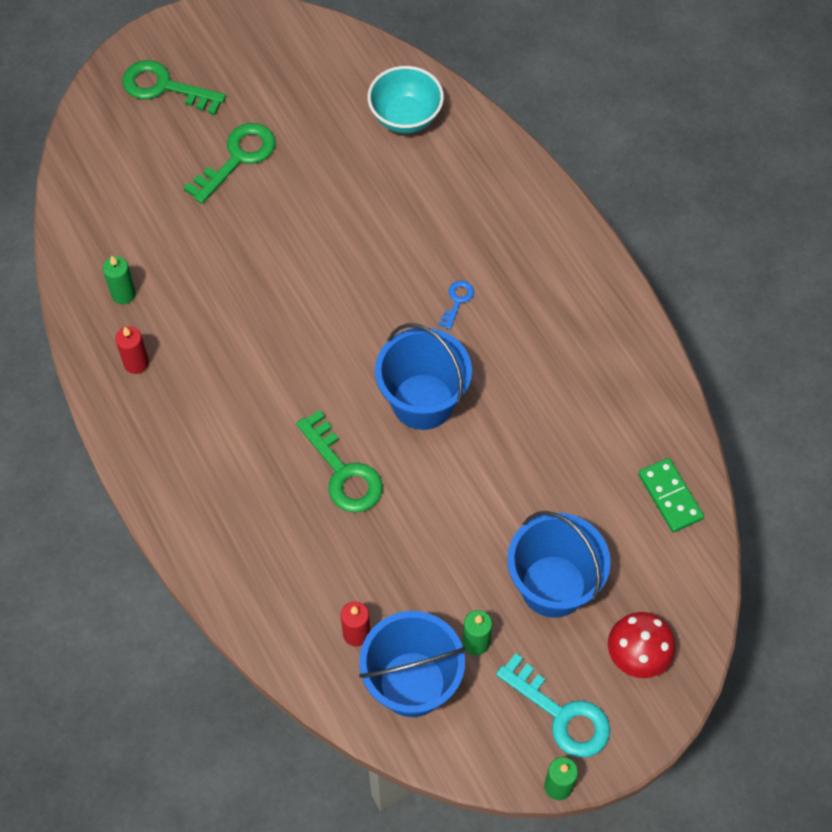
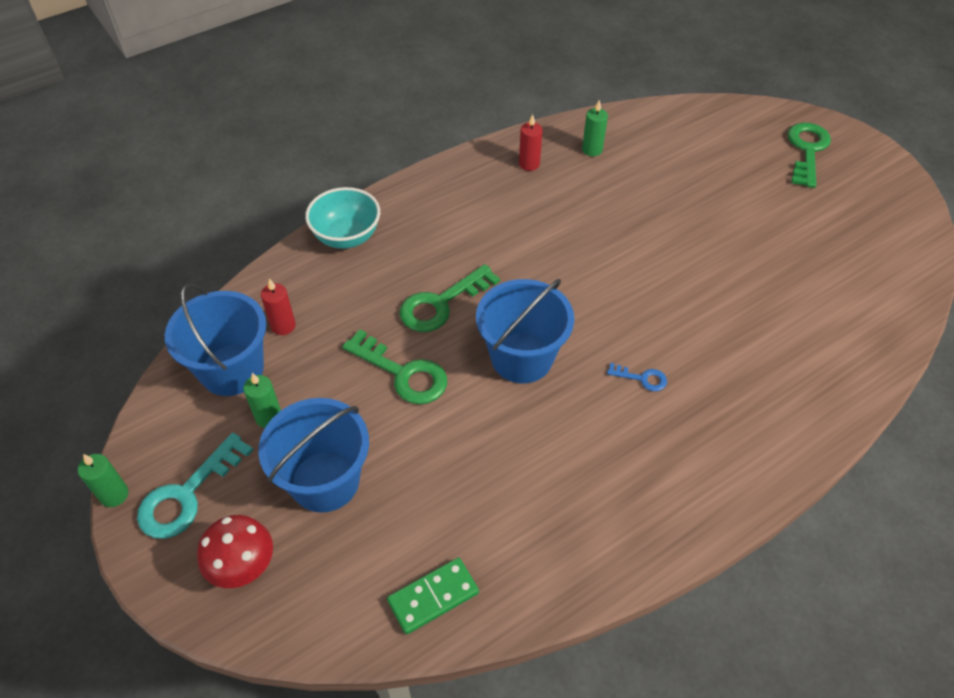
camera: 85 degrees right, 10 degrees down
(237, 158) = (751, 203): green key -> green key (403, 373)
(405, 117) = (850, 320): turquoise bowl -> turquoise bowl (347, 237)

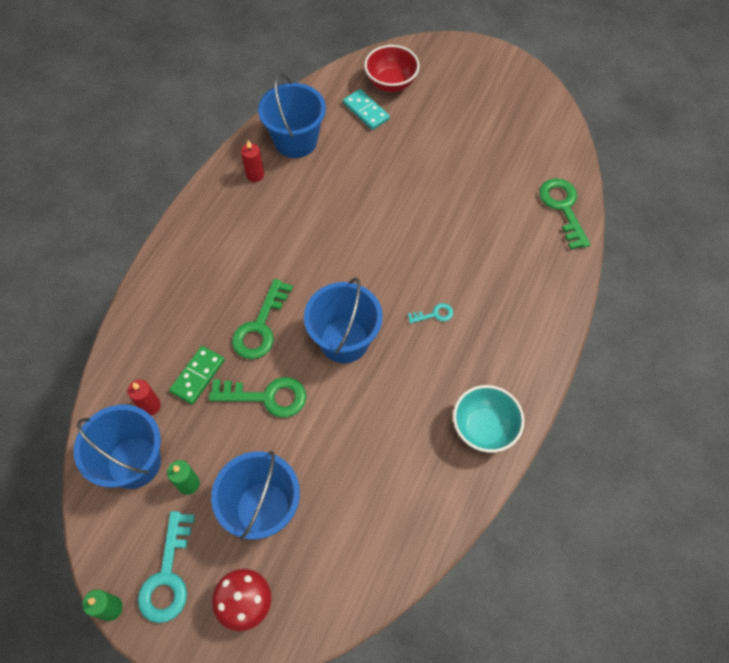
camera: 30 degrees left, 10 degrees up
(347, 237) = (151, 306): turquoise bowl -> turquoise bowl (484, 428)
(433, 597) = (389, 547): green domino -> green domino (198, 376)
(592, 150) = (296, 141): green candle -> blue bucket
(642, 378) = (434, 314): blue key -> turquoise key
(687, 151) = (366, 111): none -> turquoise domino
(732, 135) = (391, 83): none -> red bowl
(807, 150) = (449, 74): green key -> green key (563, 208)

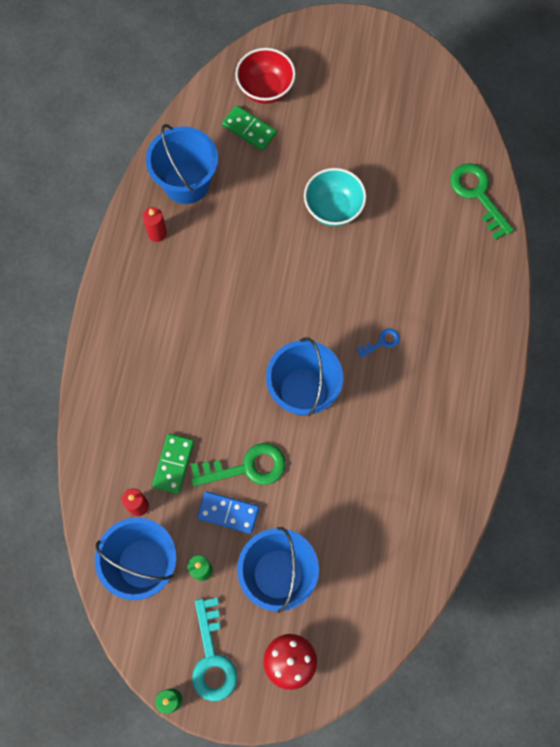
camera: 15 degrees left, 10 degrees up
(234, 435) = (228, 513): none -> blue domino
(260, 327) = (217, 398): green key -> none
(366, 111) = (249, 129): turquoise domino -> green domino
(434, 314) = (381, 342): turquoise key -> blue key
(484, 428) = (457, 445): turquoise bowl -> turquoise bowl (333, 208)

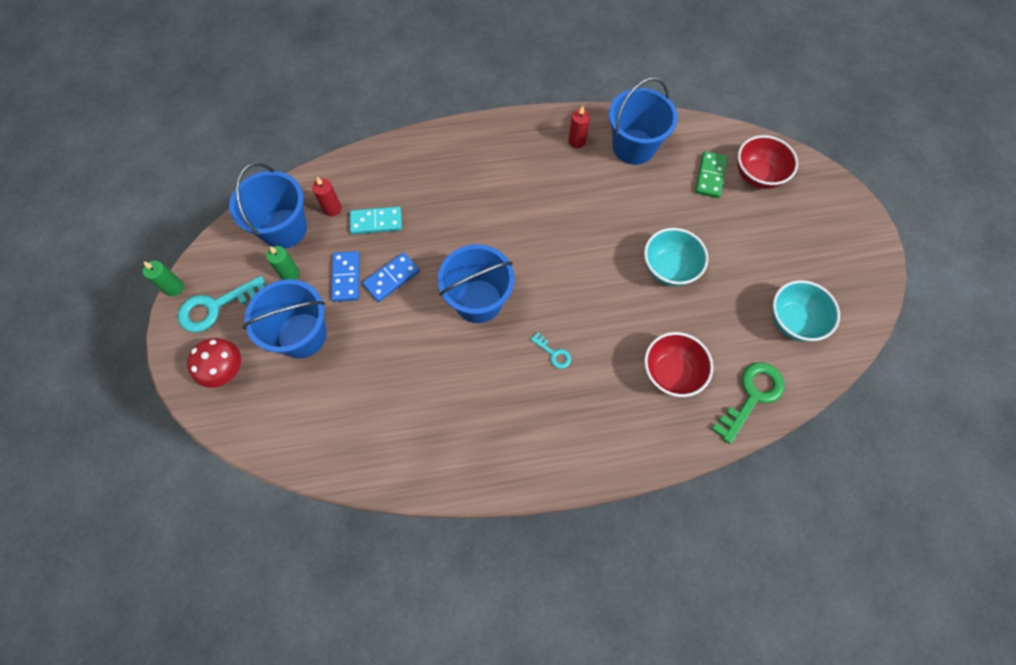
camera: 70 degrees right, 5 degrees down
(173, 464) = (376, 222): green domino -> turquoise domino
(246, 467) = (391, 278): green key -> blue domino
(381, 342) = (553, 353): blue key -> turquoise key
(422, 130) = (793, 321): none -> turquoise bowl
(435, 250) = (671, 373): none -> red bowl

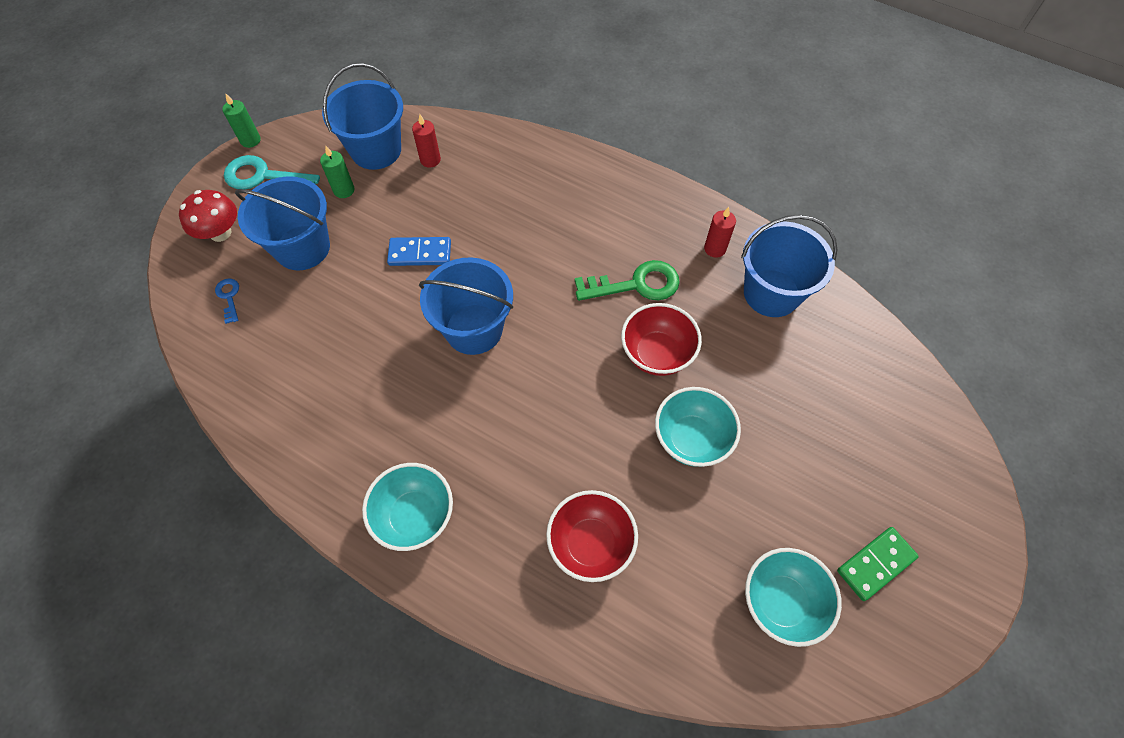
camera: 40 degrees right, 5 degrees down
(283, 409) = (229, 297): none -> blue key
(346, 277) = (384, 225): blue domino -> none
(376, 222) = (455, 196): turquoise domino -> none
(553, 353) = (494, 431): turquoise key -> none
(557, 442) = (415, 516): none -> turquoise bowl
(710, 176) = (830, 379): green domino -> green domino (875, 564)
(752, 396) = (654, 641): green key -> green key (636, 284)
(757, 176) = (889, 417): red bowl -> red bowl (657, 354)

